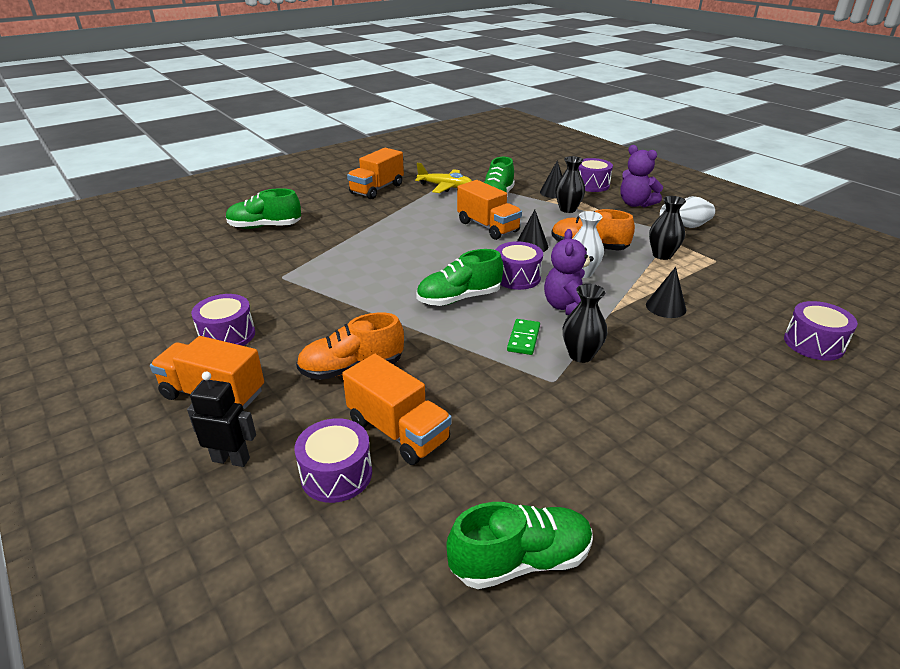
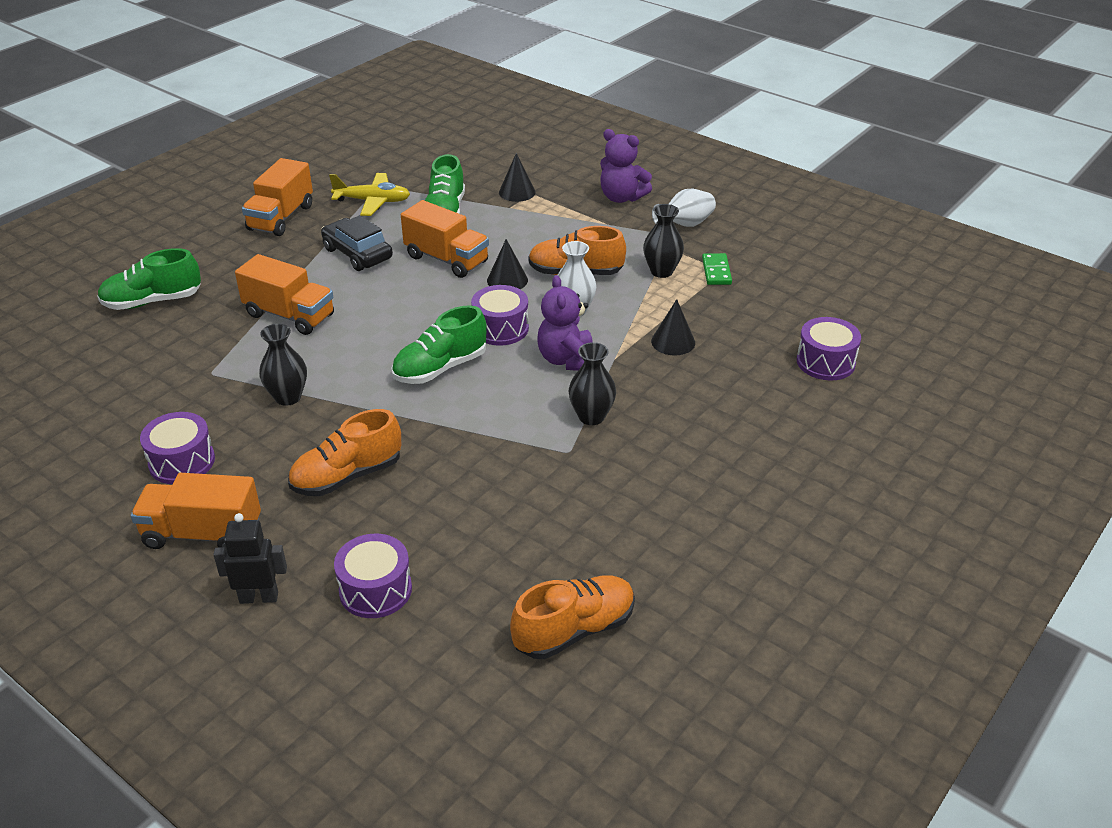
camera: 15 degrees left, 5 degrees up
(398, 431) = (422, 535): orange truck -> orange truck (289, 315)
(422, 216) = (357, 254): none -> black car
(520, 560) = (574, 630): green shoe -> orange shoe
(523, 339) = (526, 407): green domino -> green domino (716, 271)
(567, 209) = (540, 217): black vase -> black vase (288, 397)
(591, 185) = (562, 173): purple drum -> none

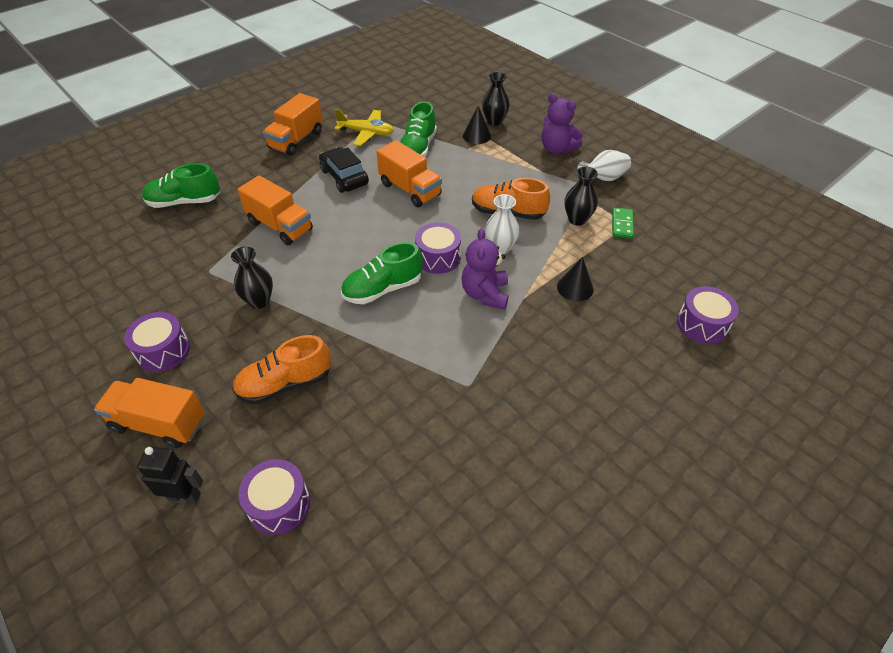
camera: 10 degrees right, 10 degrees up
(507, 280) = (452, 213): black cone -> none
(574, 630) = (436, 578): orange shoe -> none
(591, 416) = (494, 353): black vase -> black vase (494, 121)

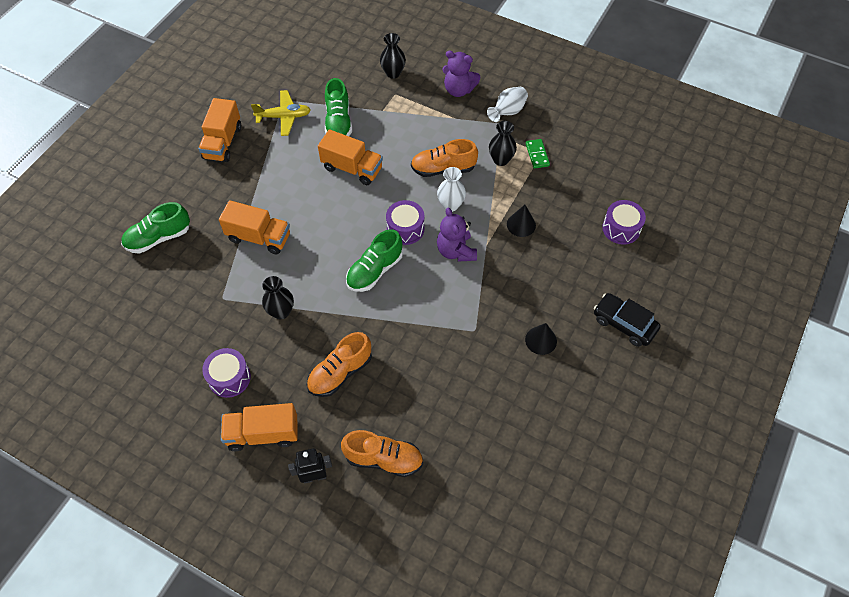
camera: 20 degrees left, 10 degrees up
(279, 504) = (383, 459): purple drum -> orange shoe
(344, 177) = (288, 171): black car -> black car (624, 324)
(476, 136) = (384, 94): black cone -> black cone (541, 340)

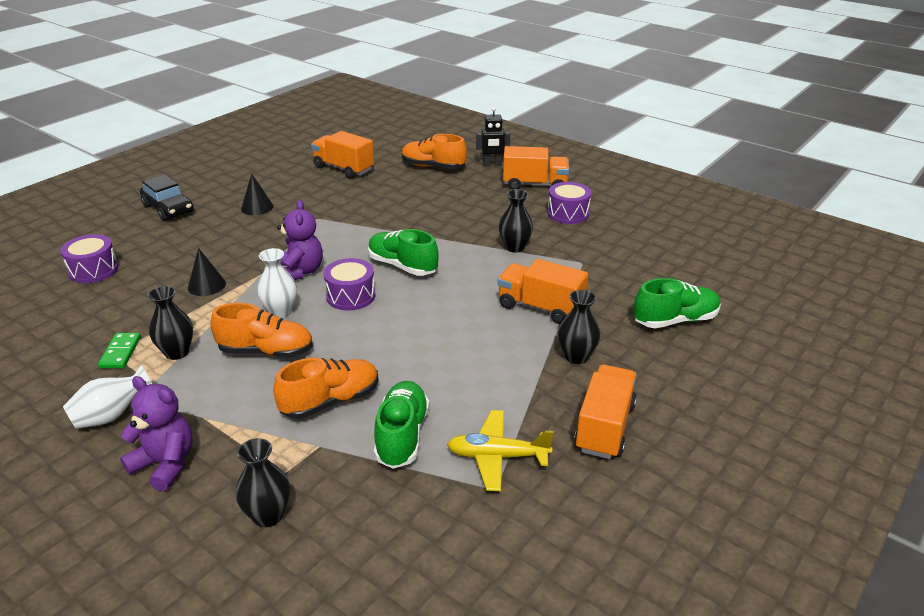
camera: 170 degrees left, 25 degrees down
(235, 193) = (576, 356): none -> black vase
(340, 372) = (459, 207): orange shoe -> orange shoe (330, 401)
(352, 168) = (399, 367): orange truck -> orange truck (343, 168)
(374, 271) = (402, 266): green shoe -> green shoe turned 105 degrees counterclockwise

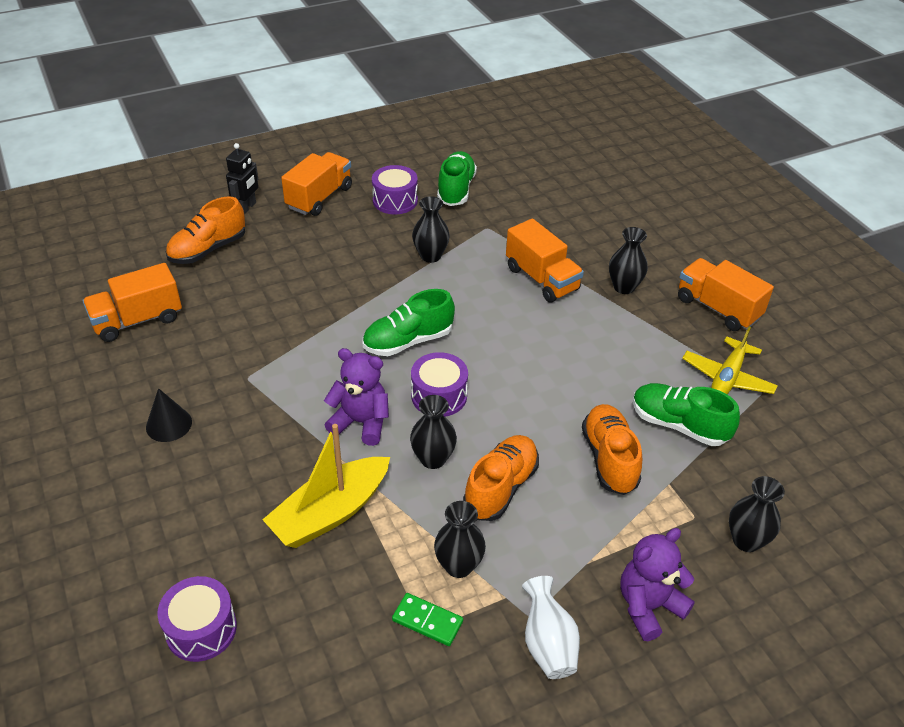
camera: 65 degrees left, 10 degrees up
(168, 209) = (87, 517): black car -> none
(206, 285) = (330, 513): black cone -> yellow boat
(280, 312) = (433, 459): white vase -> black vase
(540, 307) = (541, 279): orange truck -> orange truck turned 90 degrees counterclockwise
(675, 320) = (605, 217): green shoe -> green shoe (456, 190)

